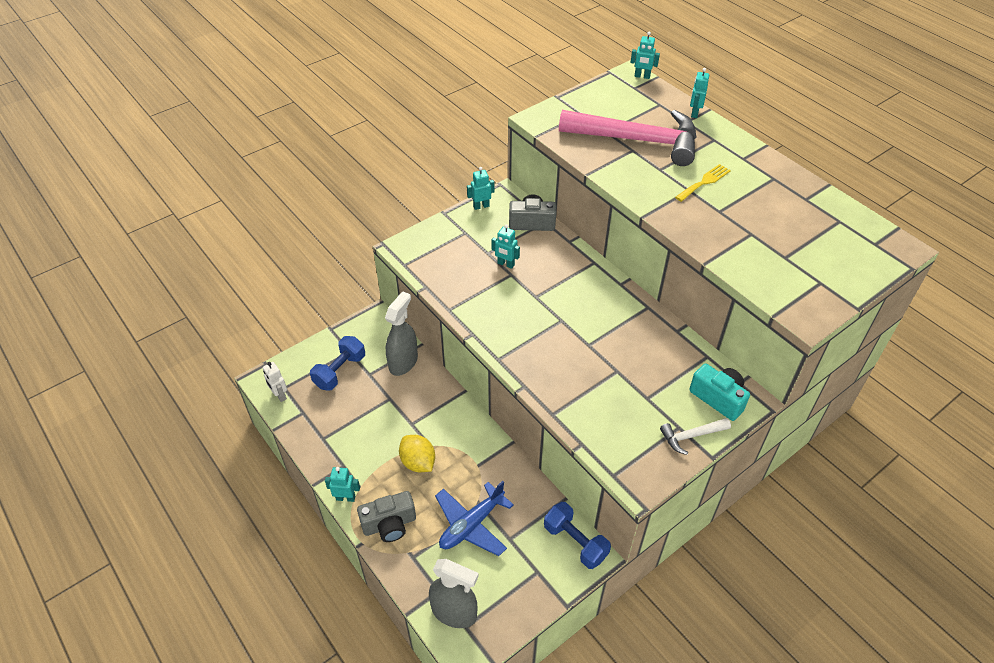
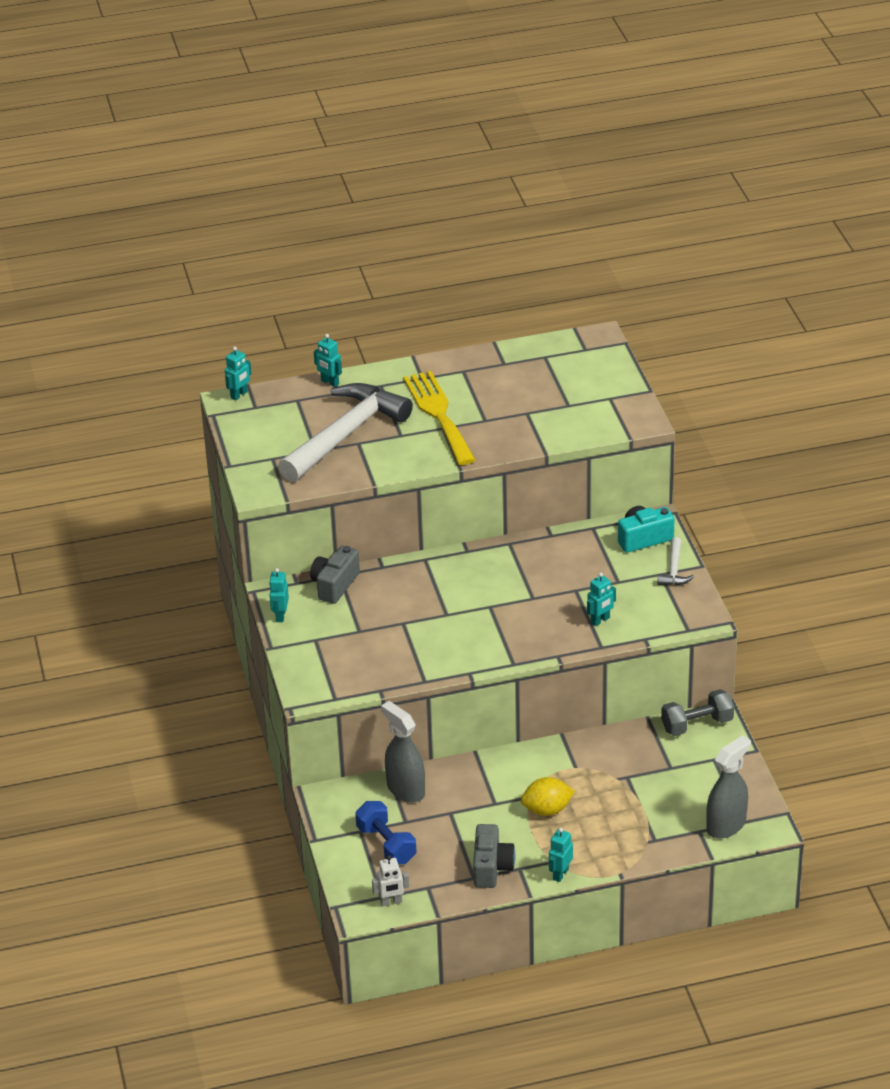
camera: 65 degrees left, 10 degrees down
(389, 524) = (609, 848): grey camera -> grey camera (491, 867)
(471, 524) = (641, 789): blue plane -> none
(505, 264) = (385, 622): turquoise robot -> turquoise robot (600, 620)
(575, 542) = (697, 724): blue dumbbell -> grey dumbbell
(638, 140) = (346, 434): pink hammer -> white hammer
(704, 182) = (439, 414): yellow fork -> yellow fork, size x1.96

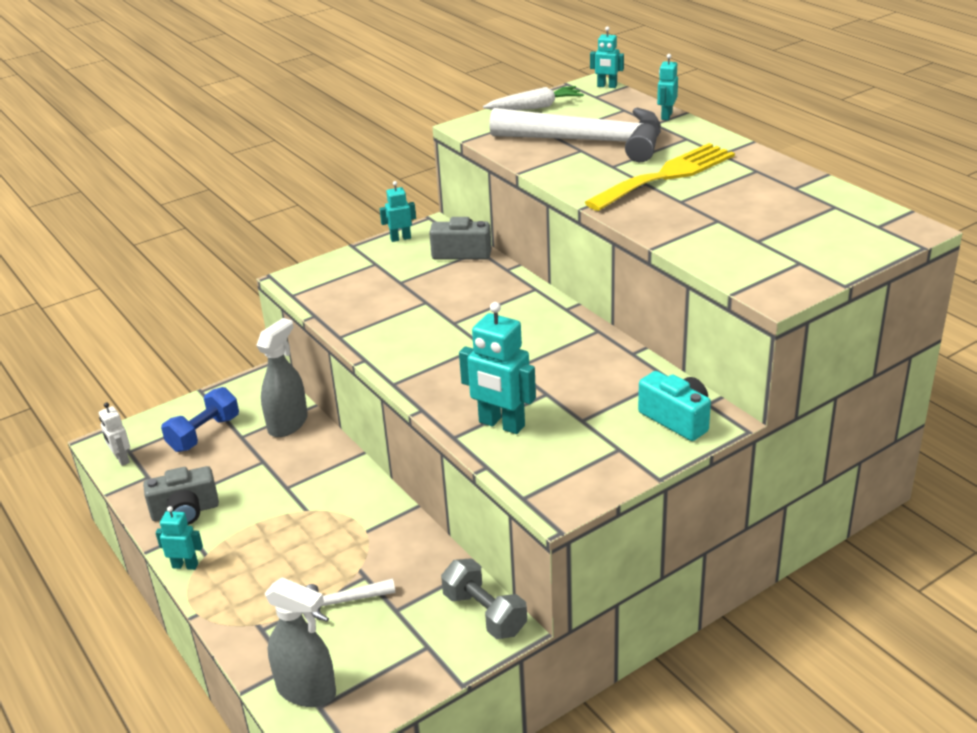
camera: 70 degrees right, 5 degrees down
(250, 445) = (535, 107): none -> white carrot
(547, 810) = (288, 528): yellow lemon -> none
(600, 620) = (501, 424): turquoise robot -> turquoise robot, size x1.78
(674, 570) = (634, 457): white hammer -> white hammer (343, 602)

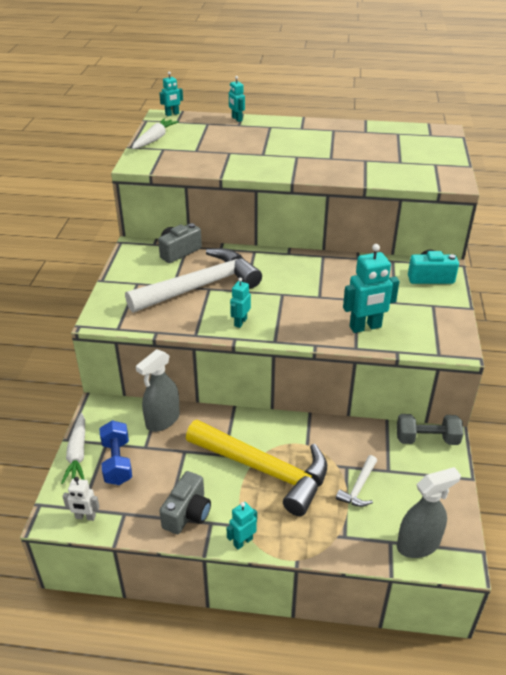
camera: 50 degrees left, 5 degrees up
(189, 407) = (77, 454): none -> white carrot
(288, 424) = (162, 420): grey spray bottle -> grey spray bottle turned 120 degrees counterclockwise
(295, 524) = (265, 470): none -> yellow hammer
(400, 238) = (125, 261): turquoise robot -> turquoise robot (240, 322)
(589, 141) = (224, 146): white hammer -> white hammer (200, 286)
(666, 176) = (299, 148): yellow fork -> none

